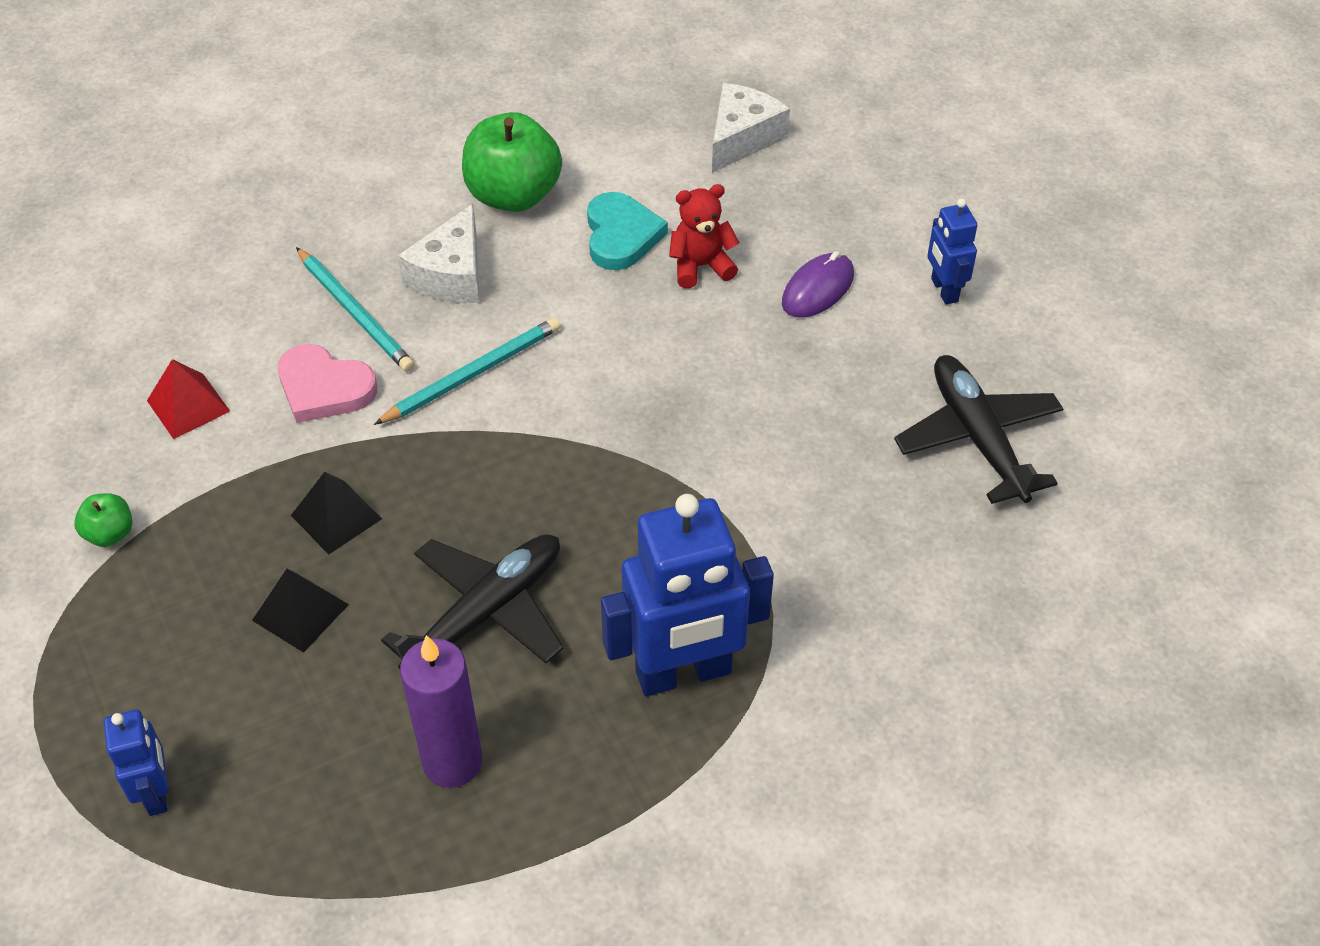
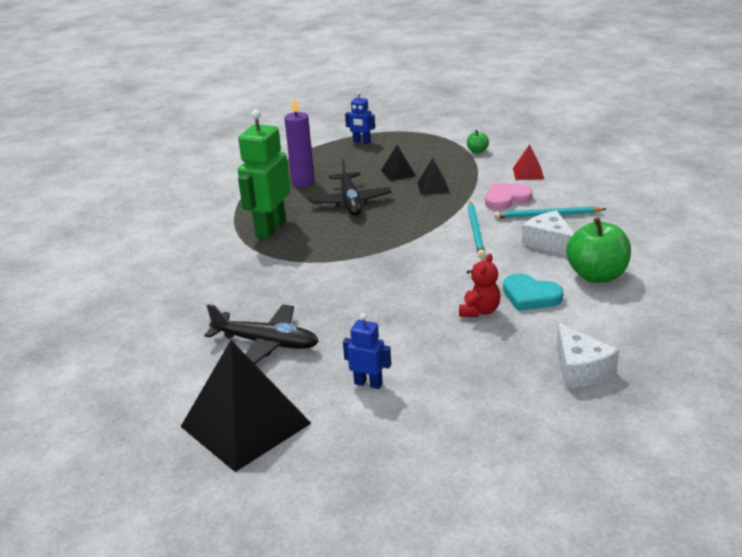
camera: 130 degrees right, 20 degrees down
(683, 673) = (270, 228): blue robot -> green robot
(818, 289) = (420, 340): purple mouse -> none
(1121, 352) = (246, 424): none -> black pyramid

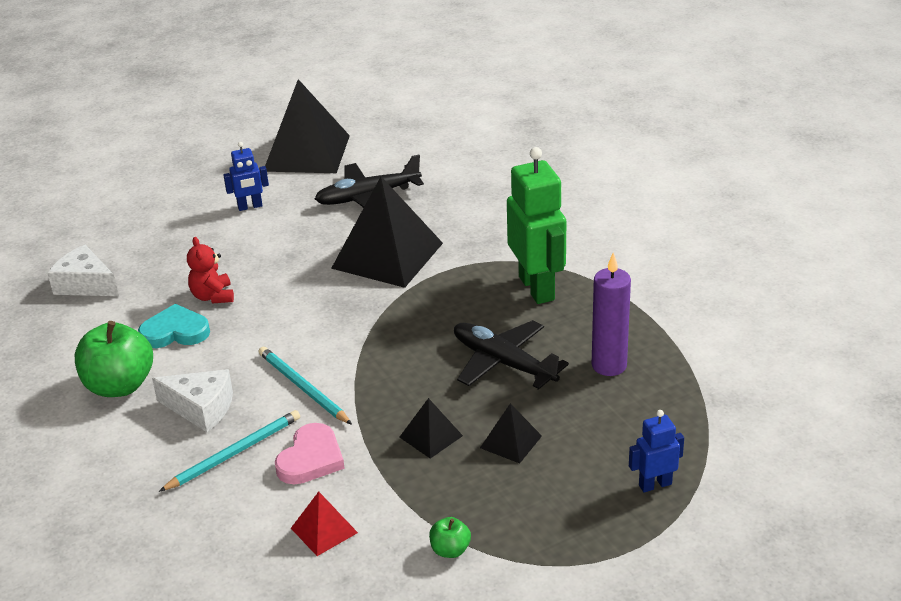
camera: 140 degrees right, 5 degrees up
(322, 287) = (387, 255): none -> black pyramid

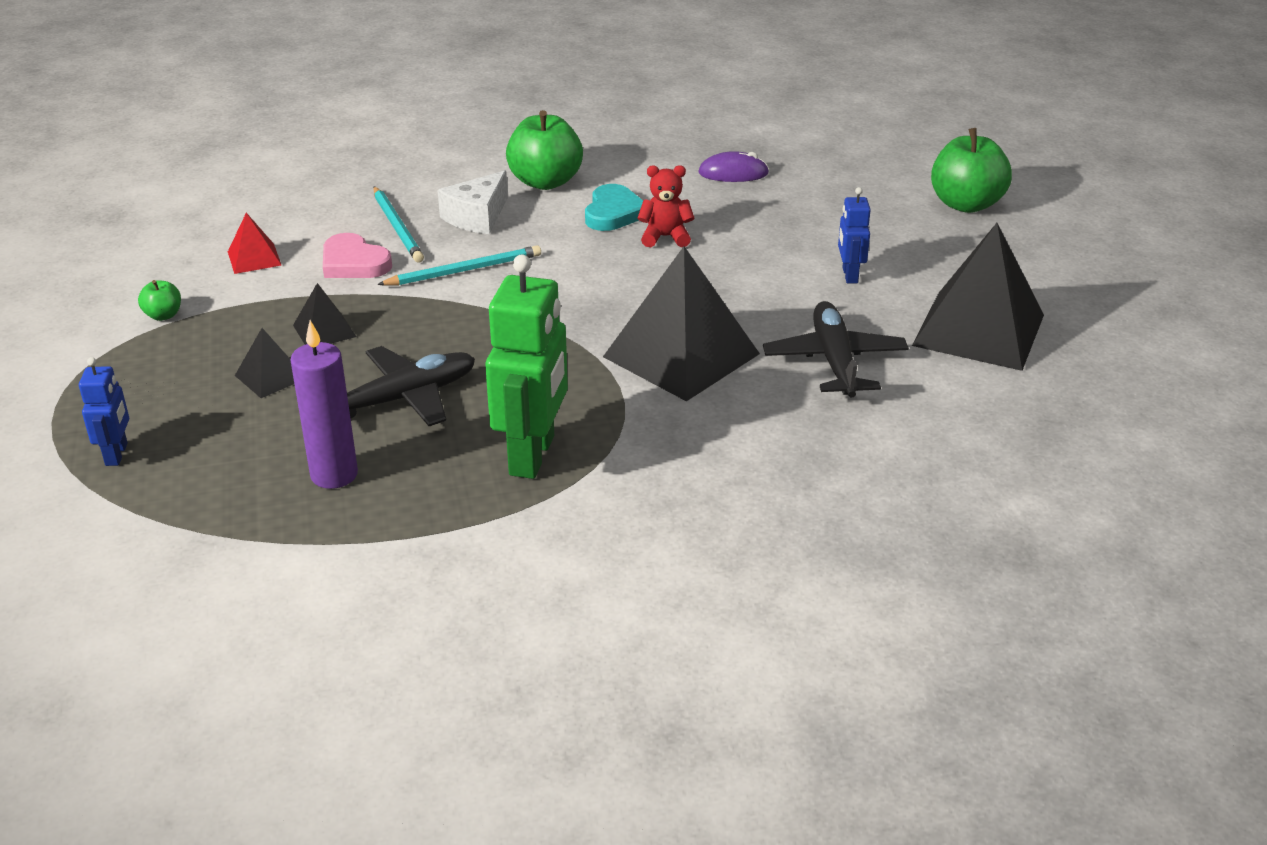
camera: 105 degrees right, 0 degrees up
(85, 284) = (733, 173): white cheese -> purple mouse
(125, 174) = (966, 204): none -> green apple
(537, 288) = (533, 456): green robot -> green robot turned 75 degrees counterclockwise

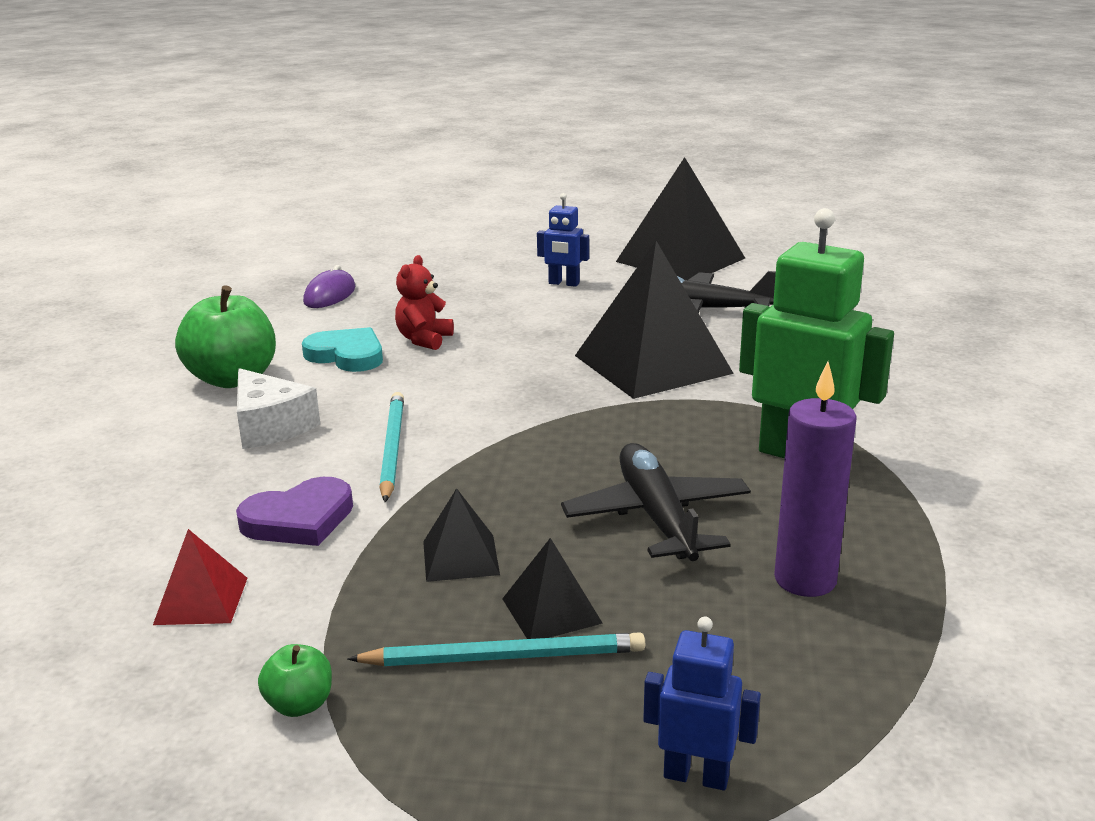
camera: 70 degrees left, 10 degrees down
(354, 263) = (299, 519): pink heart -> purple heart
(397, 227) = (237, 479): turquoise pencil -> turquoise pencil (504, 657)
(966, 204) = (485, 231): green apple -> none

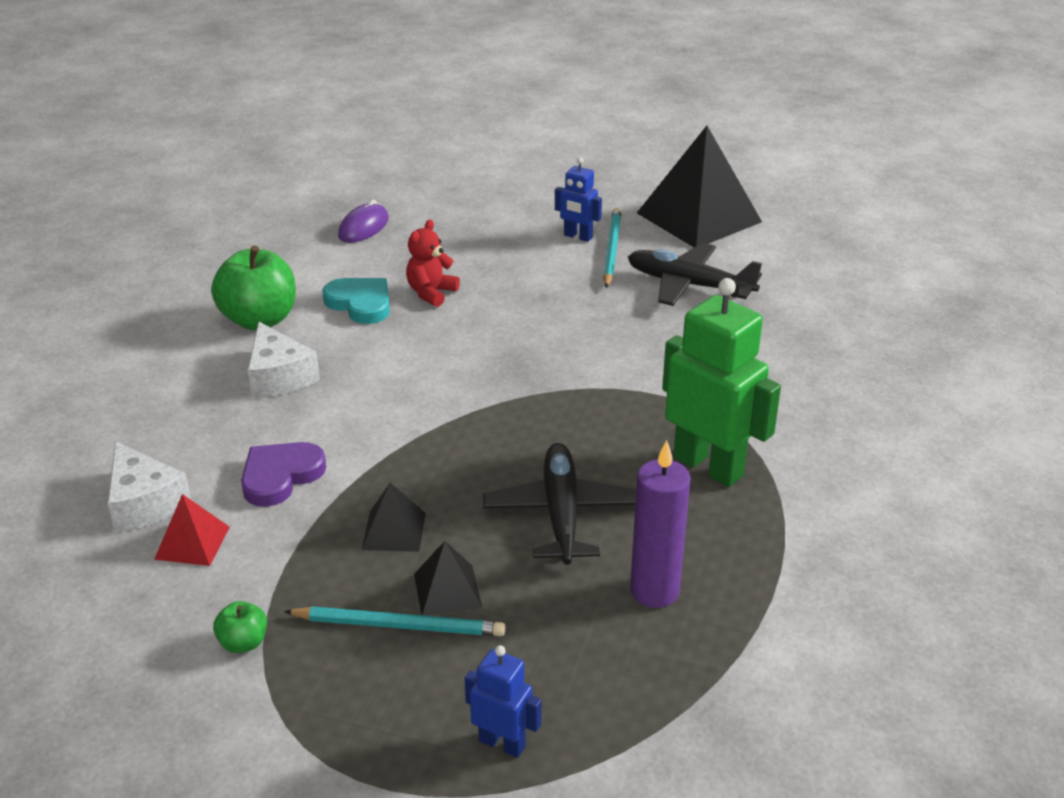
camera: 10 degrees right, 10 degrees up
(127, 566) = (144, 503): none -> white cheese
(299, 519) = (280, 476): purple heart -> purple heart turned 150 degrees clockwise
(392, 448) = (371, 413): turquoise pencil -> turquoise pencil (611, 250)
(652, 364) = (621, 347): black pyramid -> none

